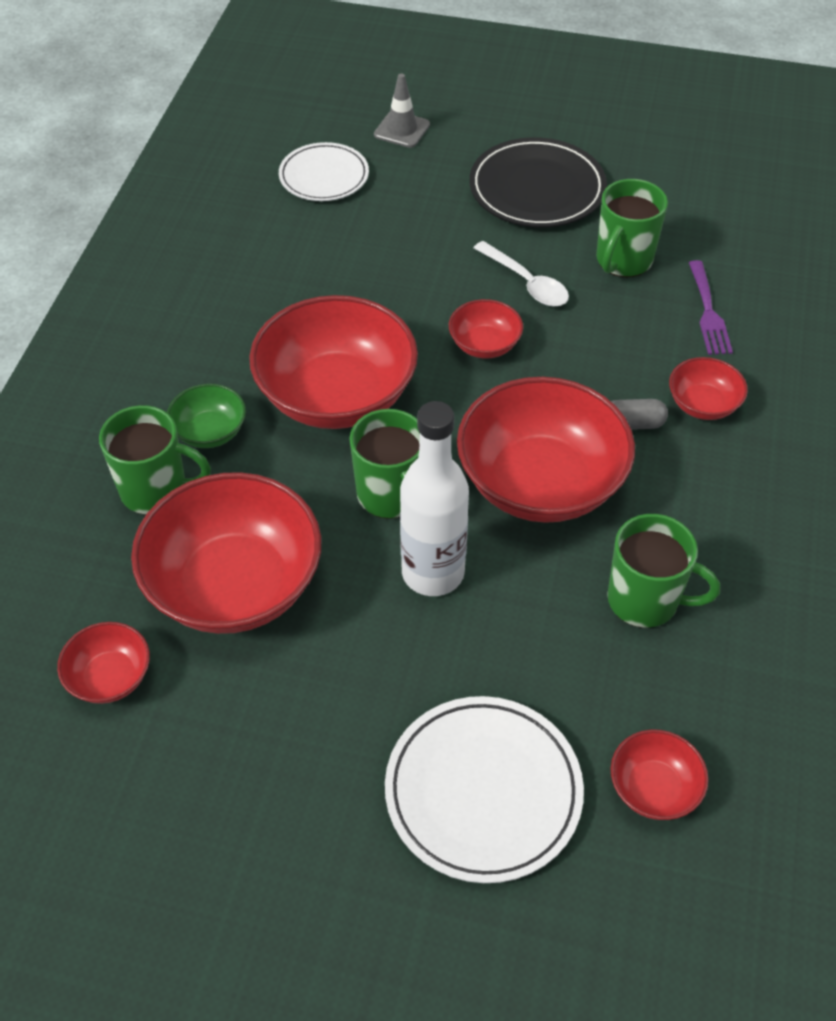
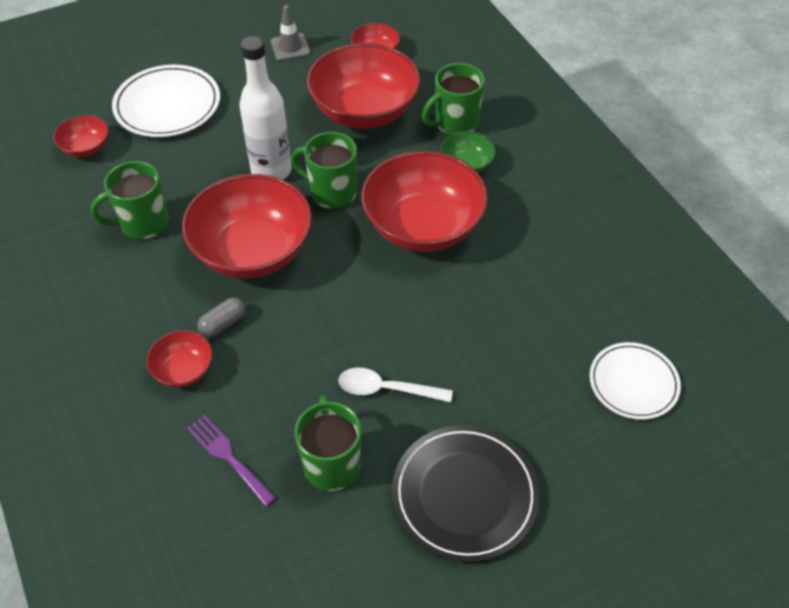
camera: 140 degrees right, 0 degrees up
(402, 130) = (639, 481): grey traffic cone -> grey traffic cone (290, 47)
(484, 345) = (368, 318): red bowl -> none

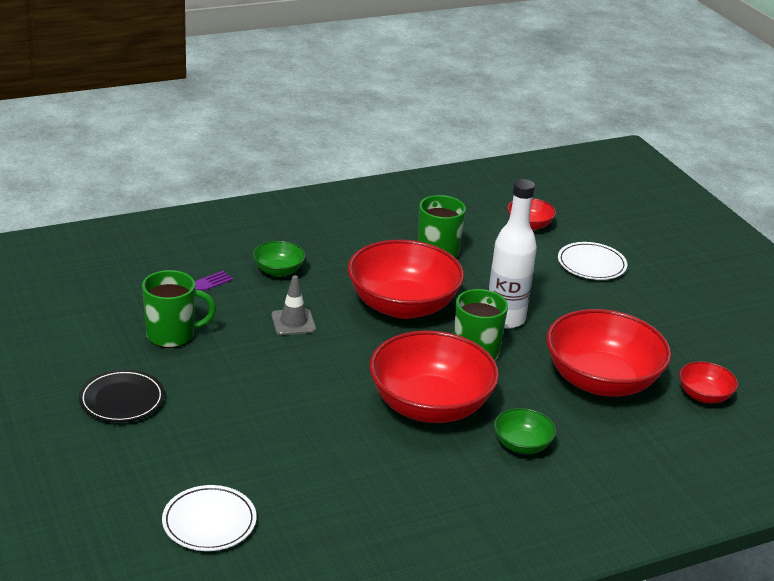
camera: 90 degrees right, 20 degrees down
(167, 105) = (591, 264): white plate -> white plate, size x0.67
(183, 370) = (278, 271): red bowl -> green bowl
(223, 324) = (321, 289): grey capsule -> none
(290, 47) = (698, 337): grey traffic cone -> grey traffic cone (293, 322)
(386, 389) = (237, 368): white spoon -> none
(455, 124) = (588, 443): green mug -> none
(465, 495) = (122, 400): black plate -> black plate, size x0.67

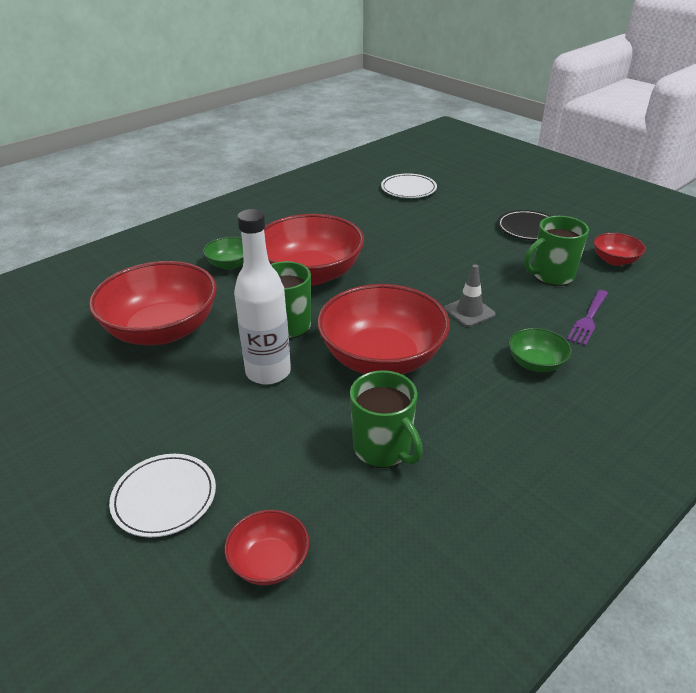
camera: 165 degrees right, 5 degrees up
(704, 396) = (58, 340): red bowl -> red bowl (615, 260)

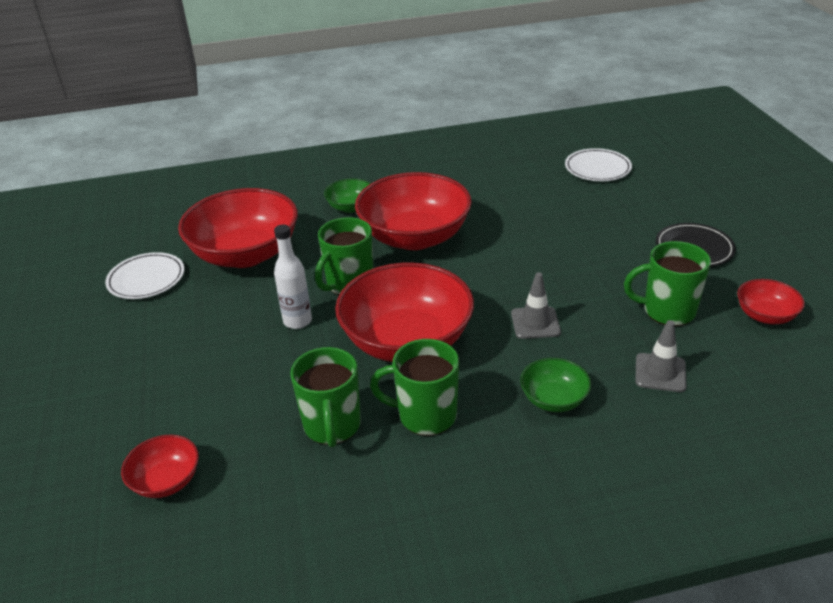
camera: 30 degrees right, 0 degrees up
(164, 497) = (136, 398): white plate -> white plate (146, 279)
(268, 372) = (297, 321): white bottle -> white bottle, size x0.64
(452, 411) = (425, 415): none -> green mug
(588, 319) = (660, 373): purple fork -> grey traffic cone

